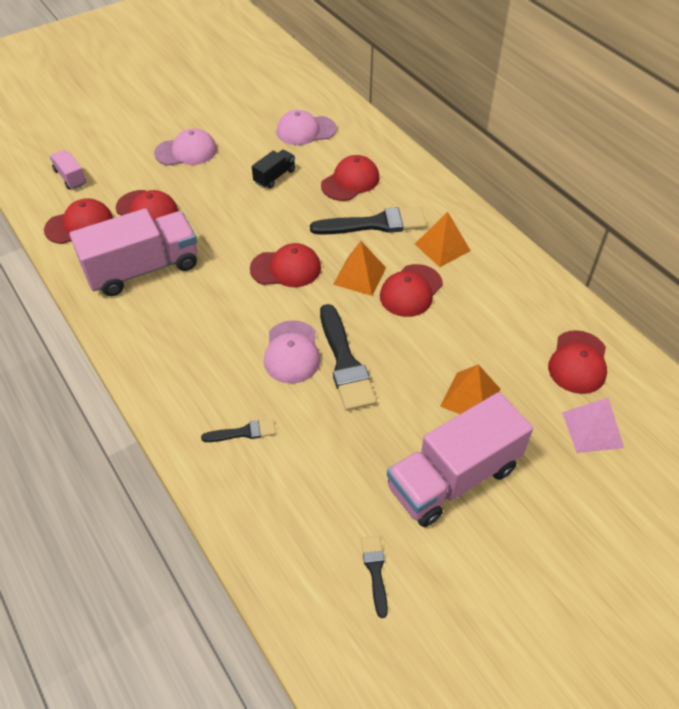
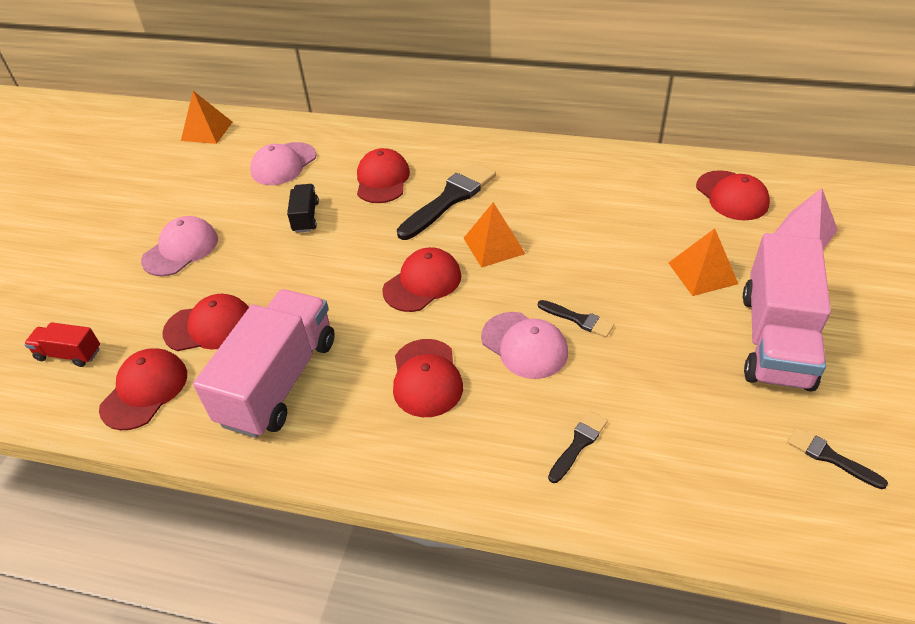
camera: 40 degrees left, 5 degrees down
(70, 177) = (69, 354): pink truck -> red truck
(345, 362) = (578, 319): black brush -> black brush, size x0.51
(411, 291) = (550, 229): red cap -> red cap (426, 378)
(442, 247) = (527, 181): orange pyramid -> orange pyramid (207, 131)

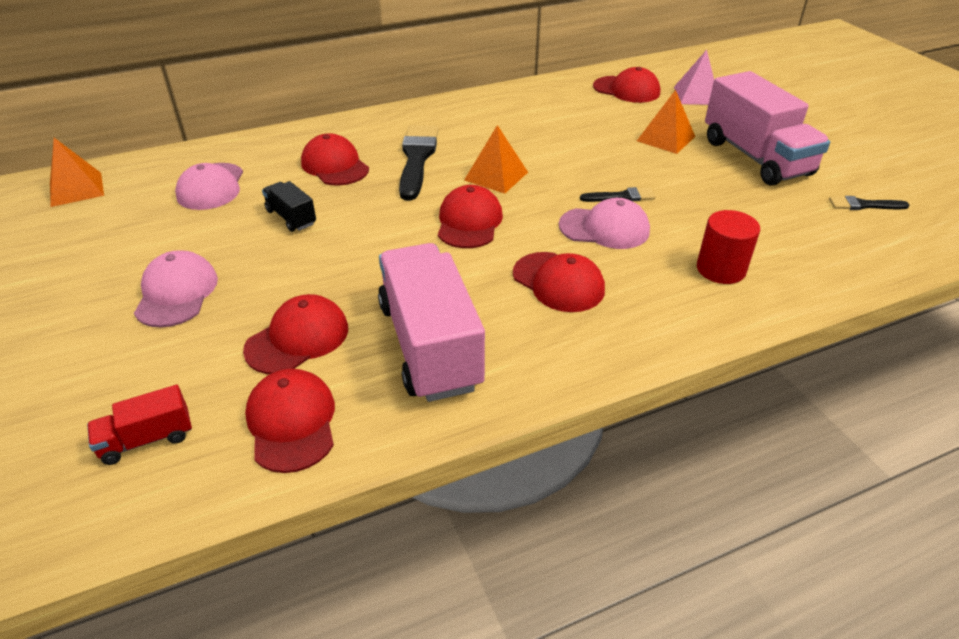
camera: 40 degrees left, 5 degrees down
(578, 444) = (721, 269): black brush -> red cylinder

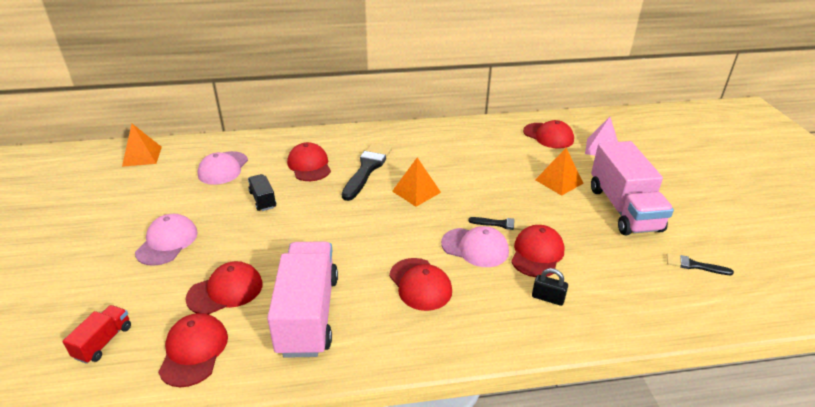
camera: 15 degrees right, 5 degrees down
(147, 439) = (104, 342): red truck -> red truck turned 120 degrees clockwise
(469, 222) = (380, 225): red cap -> red cap (537, 253)
(721, 269) = (548, 298): red cylinder -> black padlock

